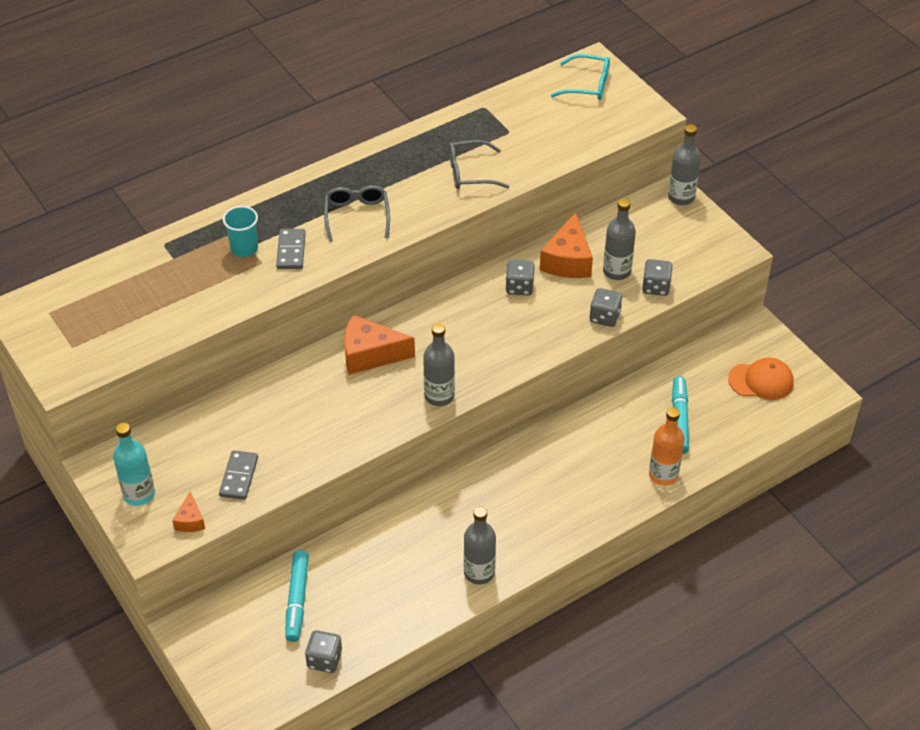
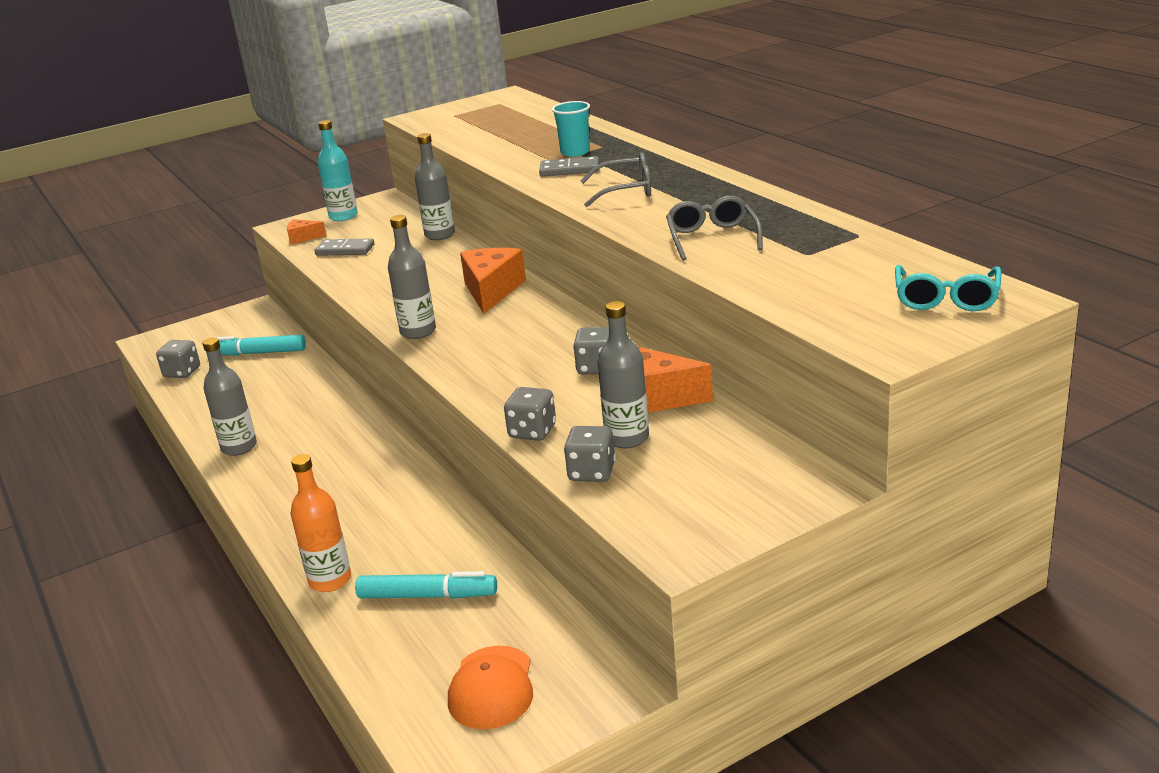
camera: 95 degrees right, 20 degrees down
(681, 197) = (812, 494): grey bottle -> grey bottle (440, 235)

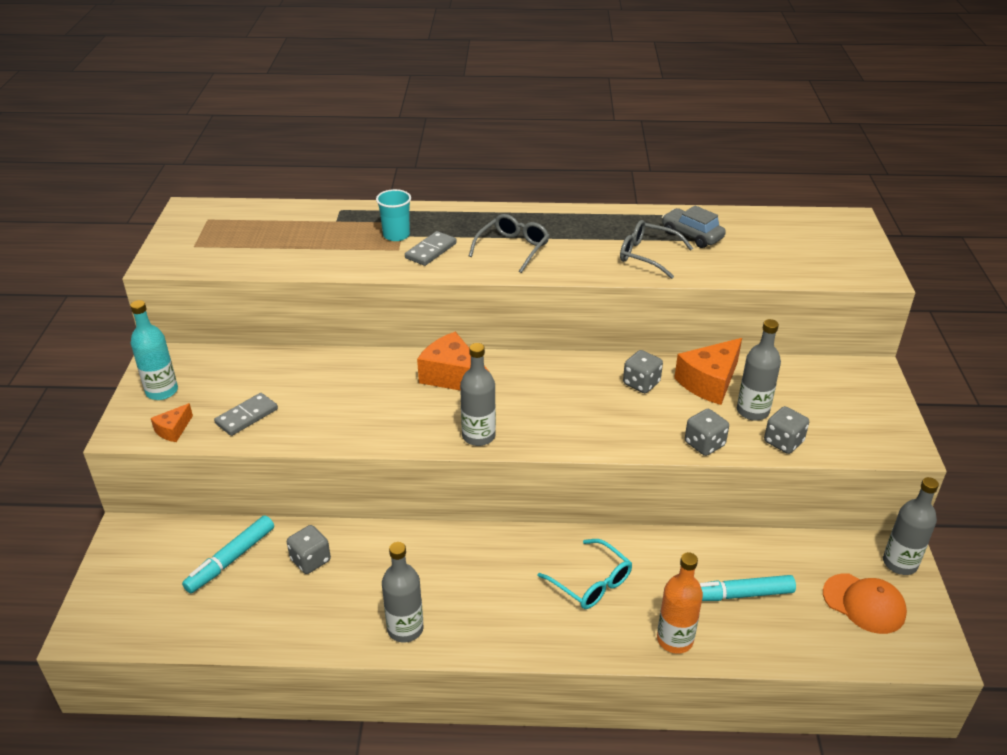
camera: 60 degrees left, 10 degrees up
(182, 372) = (197, 625): grey dice -> grey dice (310, 560)
(427, 596) = (738, 595): turquoise marker -> turquoise marker turned 135 degrees counterclockwise
(440, 235) = (299, 359): grey bottle -> grey bottle (899, 563)
(795, 241) = (692, 235): none -> grey car
(946, 299) = (829, 233): turquoise glasses -> turquoise glasses (591, 583)

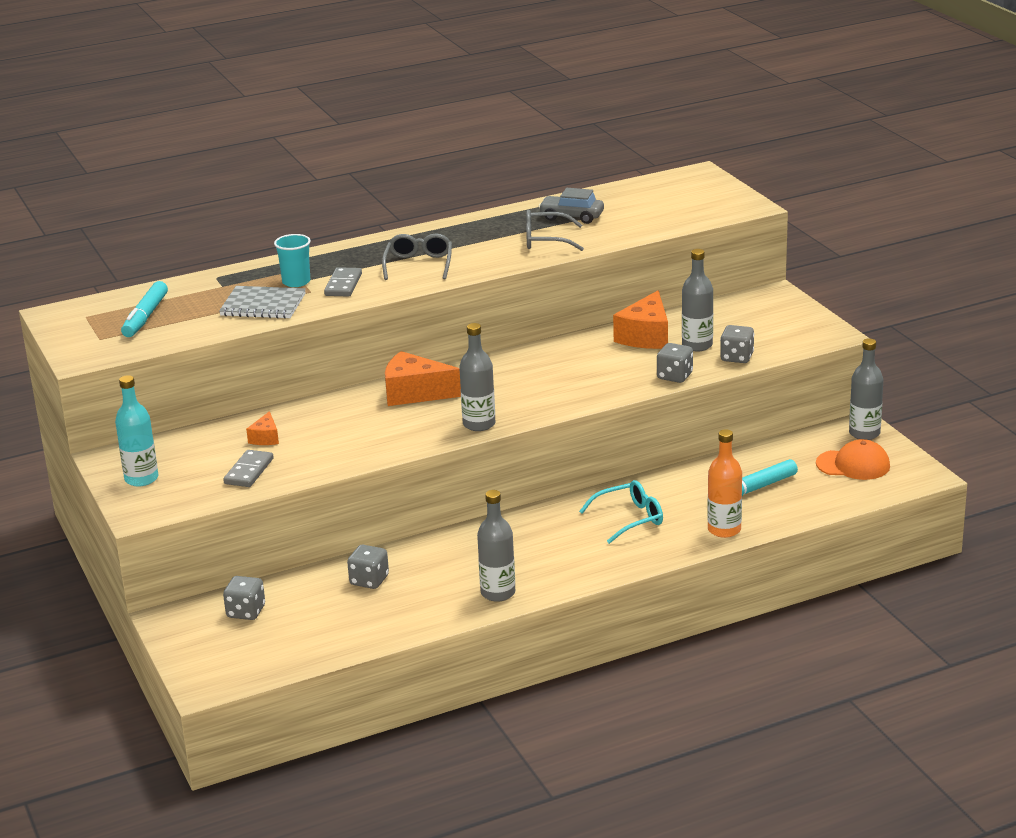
camera: 25 degrees left, 10 degrees down
(173, 430) = (188, 499): orange cheese -> orange cheese (265, 438)
(231, 559) = (293, 603): turquoise marker -> turquoise marker (145, 317)
(347, 252) = (263, 305): none -> grey notebook
(591, 583) = (629, 519): turquoise glasses -> turquoise glasses turned 45 degrees counterclockwise
(641, 383) = (588, 352): grey dice -> grey dice (246, 612)

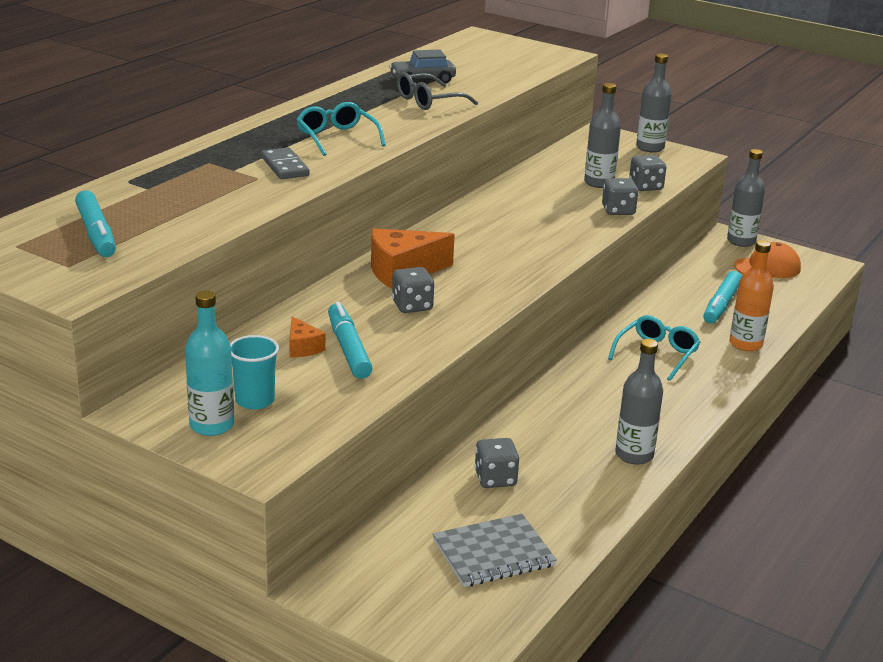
camera: 35 degrees left, 0 degrees up
(246, 612) = (406, 552): grey dice -> grey dice (412, 306)
(248, 471) = (329, 386): grey domino -> none
(263, 305) = (223, 199): grey notebook -> grey notebook (493, 553)
(296, 282) = (228, 172): turquoise cup -> turquoise cup (255, 400)
(296, 446) = (348, 349): none -> turquoise marker
(419, 264) = (337, 138): grey glasses -> turquoise glasses
(479, 424) = (505, 286): grey bottle -> grey bottle (650, 148)
(646, 336) = (545, 183): orange cheese -> none

